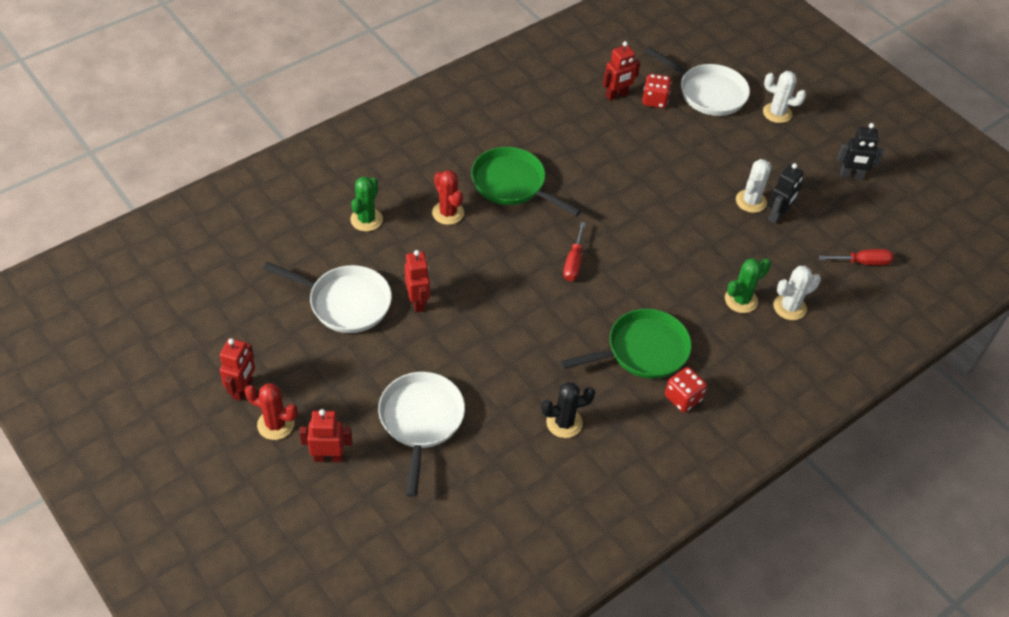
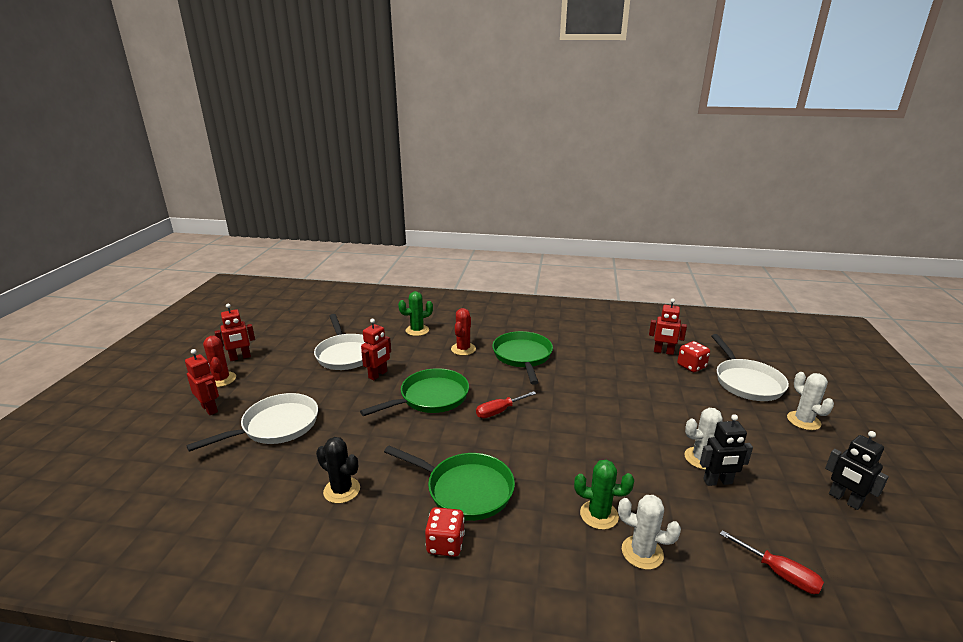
camera: 50 degrees right, 25 degrees down
(501, 291) = (430, 398): none -> green pan

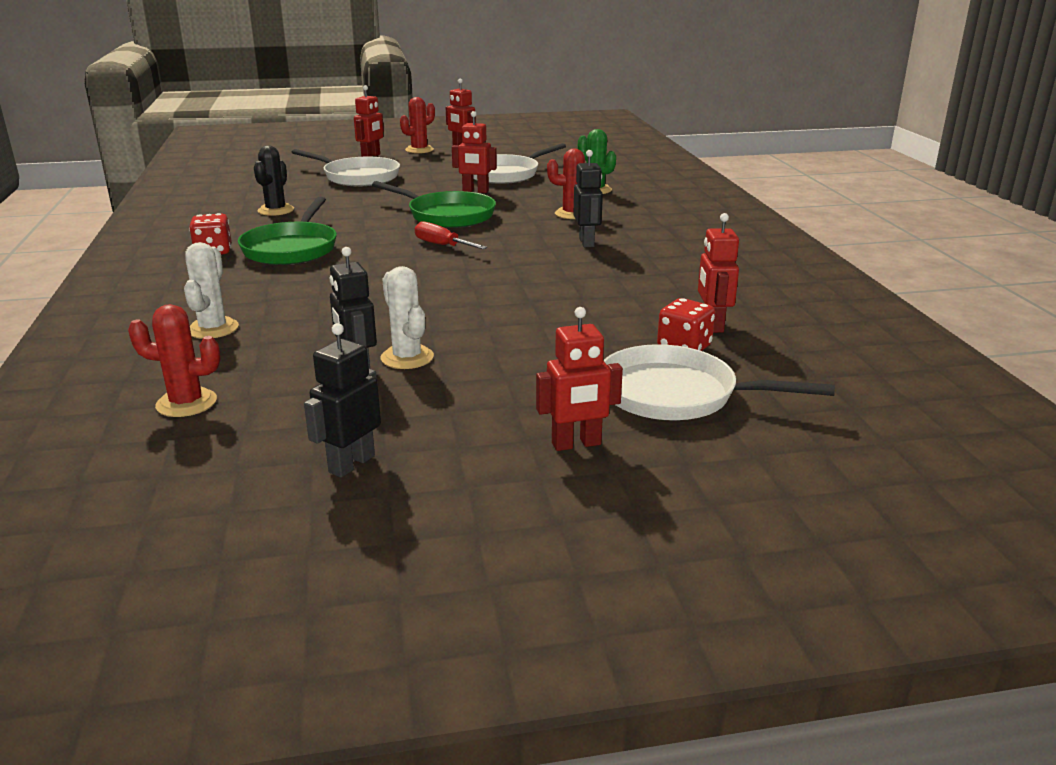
camera: 70 degrees right, 0 degrees up
(523, 357) = (587, 242): green pan -> black robot
(599, 515) = (269, 306): green cactus -> none
(746, 382) = (676, 395): white pan -> white pan turned 45 degrees clockwise
(779, 573) = (186, 403): red screwdriver -> red cactus
(803, 421) = (576, 444): white cactus -> red robot

